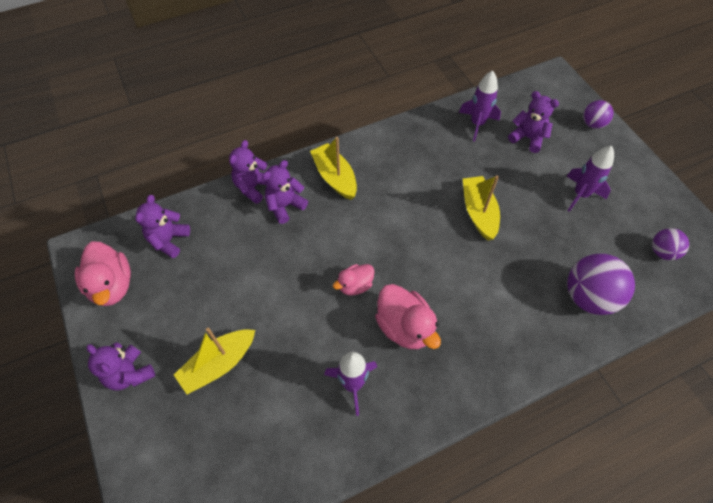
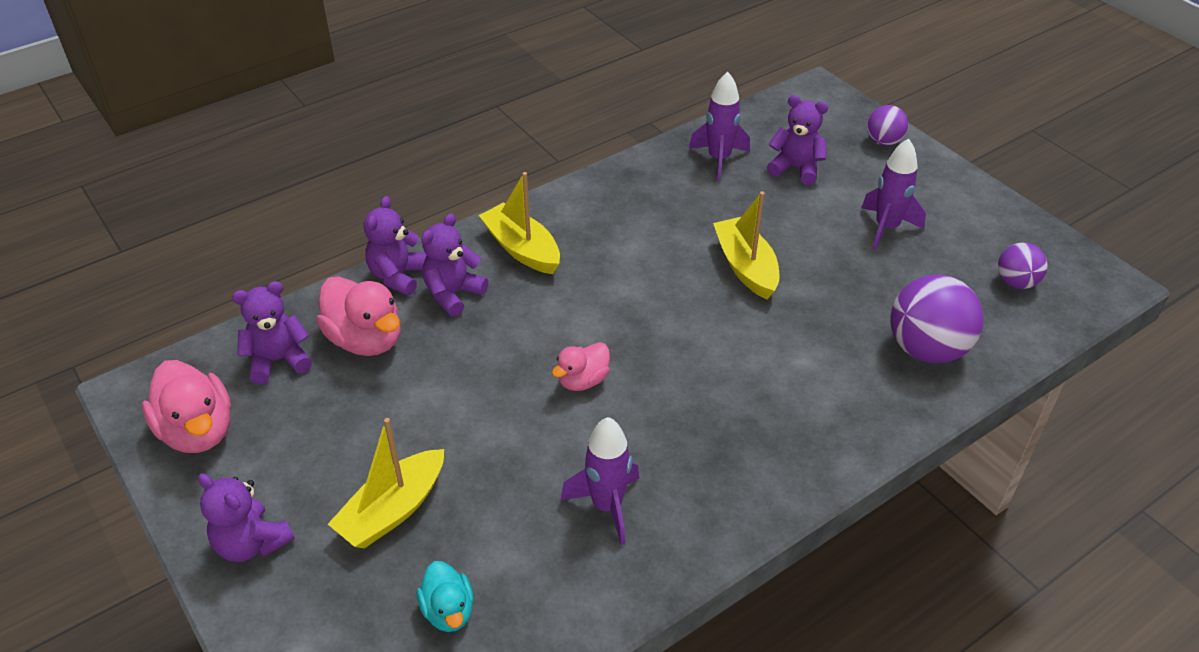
camera: 10 degrees left, 15 degrees down
(169, 240) = (278, 360): purple teddy bear -> purple teddy bear turned 60 degrees clockwise
(239, 445) = (448, 611): none -> turquoise duck
(404, 327) = (669, 422): pink duck -> pink duck (366, 340)

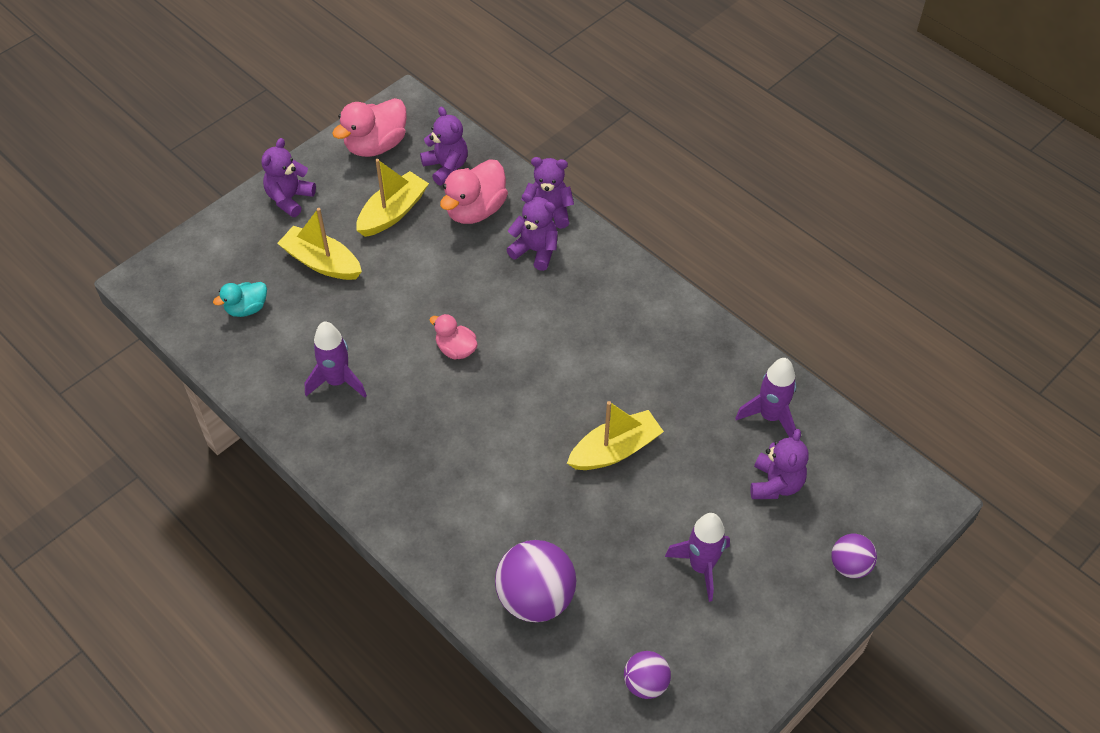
camera: 80 degrees right, 10 degrees up
(522, 249) = (599, 285): yellow boat -> yellow boat (392, 213)

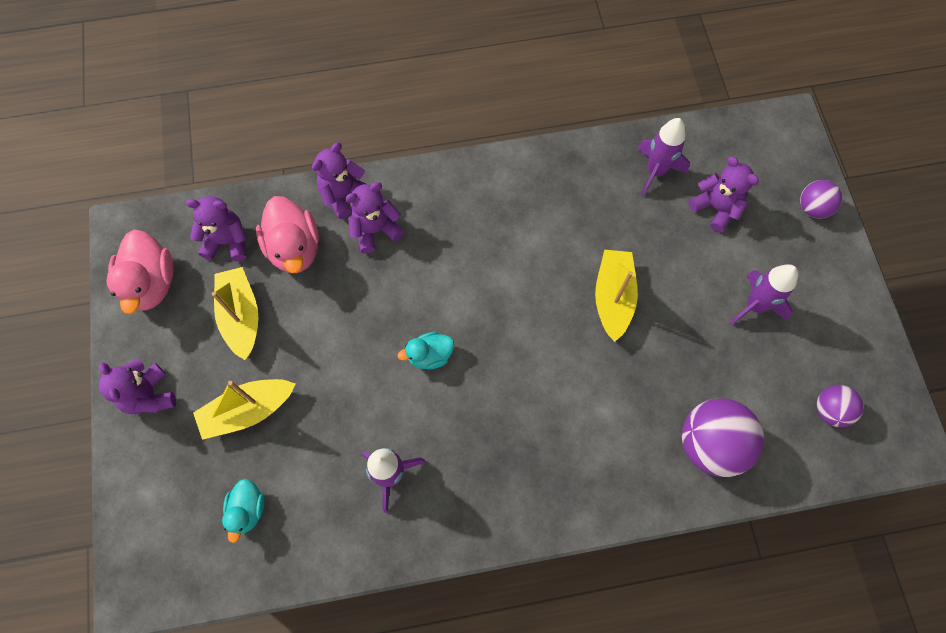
camera: 55 degrees left, 15 degrees up
(456, 349) = (429, 355): pink duck -> turquoise duck

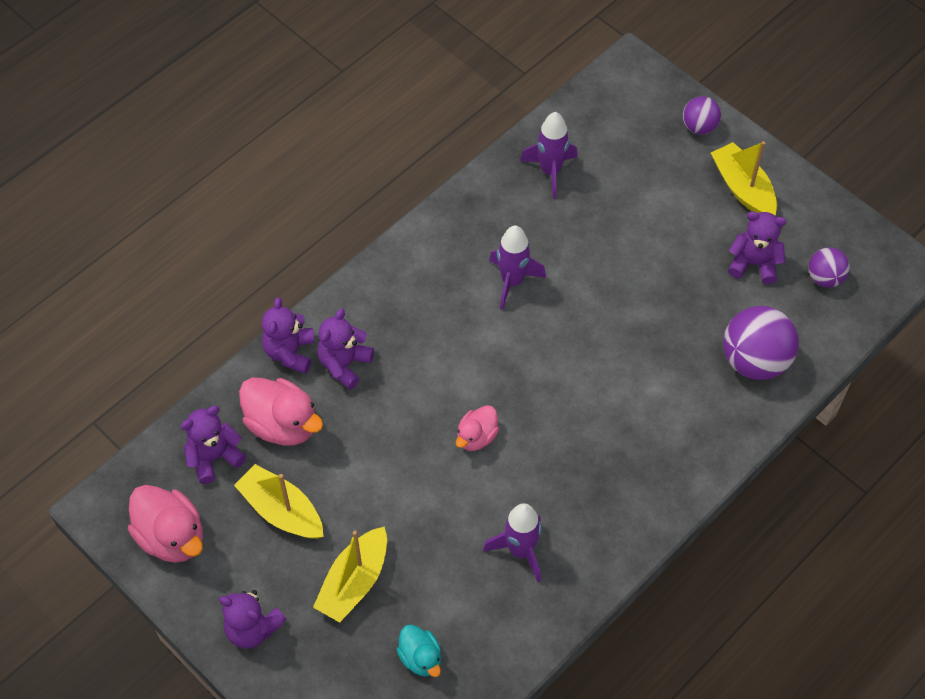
camera: 35 degrees left, 10 degrees down
(429, 355) = (476, 437): turquoise duck -> pink duck
(613, 298) = (593, 295): yellow boat -> yellow boat (743, 188)
(715, 208) = (622, 172): purple teddy bear -> purple teddy bear (754, 263)
(754, 306) = (710, 232): purple rocket -> purple rocket (512, 281)

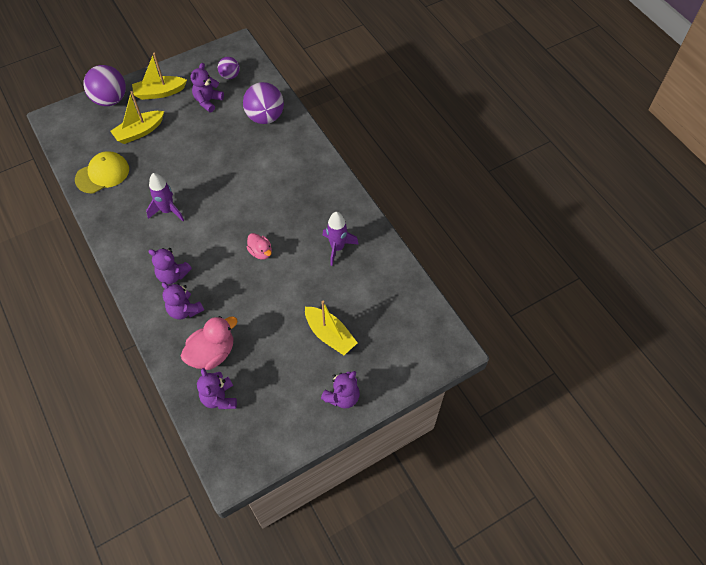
camera: 75 degrees left, 0 degrees up
(172, 536) = (266, 434): pink duck -> none
(282, 511) = (271, 365): yellow boat -> yellow boat (139, 132)
(290, 352) = (163, 339): purple teddy bear -> purple teddy bear (173, 275)
(420, 658) = (386, 311): turquoise duck -> none
(550, 171) = (102, 174): purple rocket -> yellow cap
(699, 127) = (110, 100): purple ball -> purple ball, size x1.78

